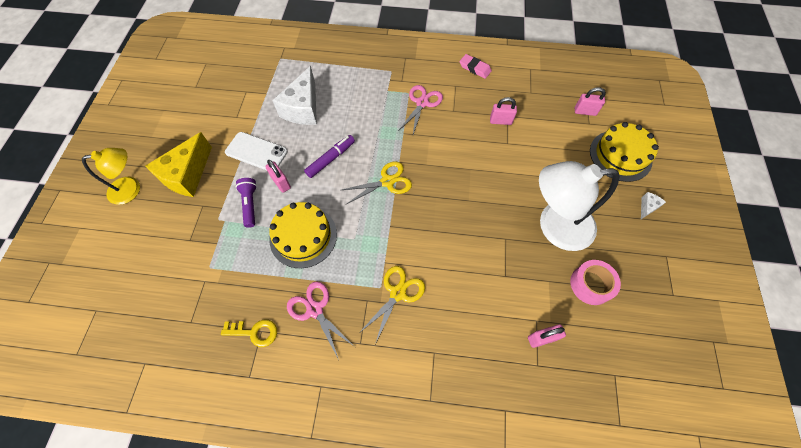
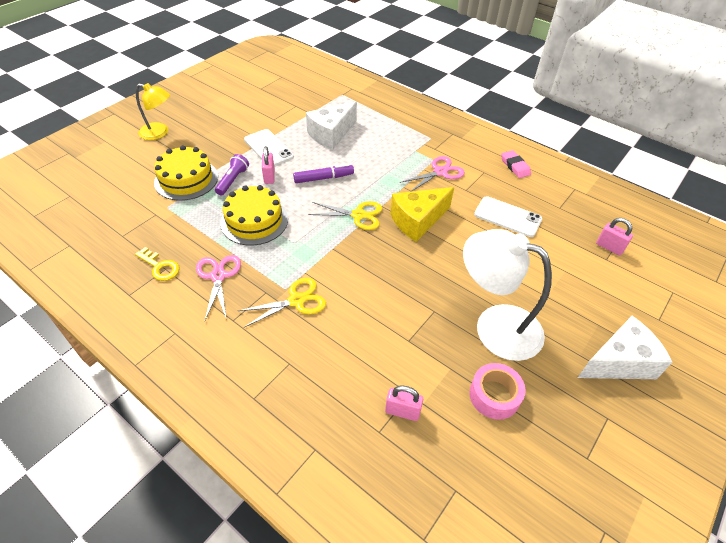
camera: 30 degrees right, 15 degrees down
(187, 175) = (205, 141): yellow cheese -> yellow cheese (417, 221)
(500, 121) = (507, 217): pink padlock -> white phone
(620, 155) = (622, 302): yellow cake -> yellow cake (186, 179)
(647, 207) = (619, 362): white cheese -> white cheese, size x2.36

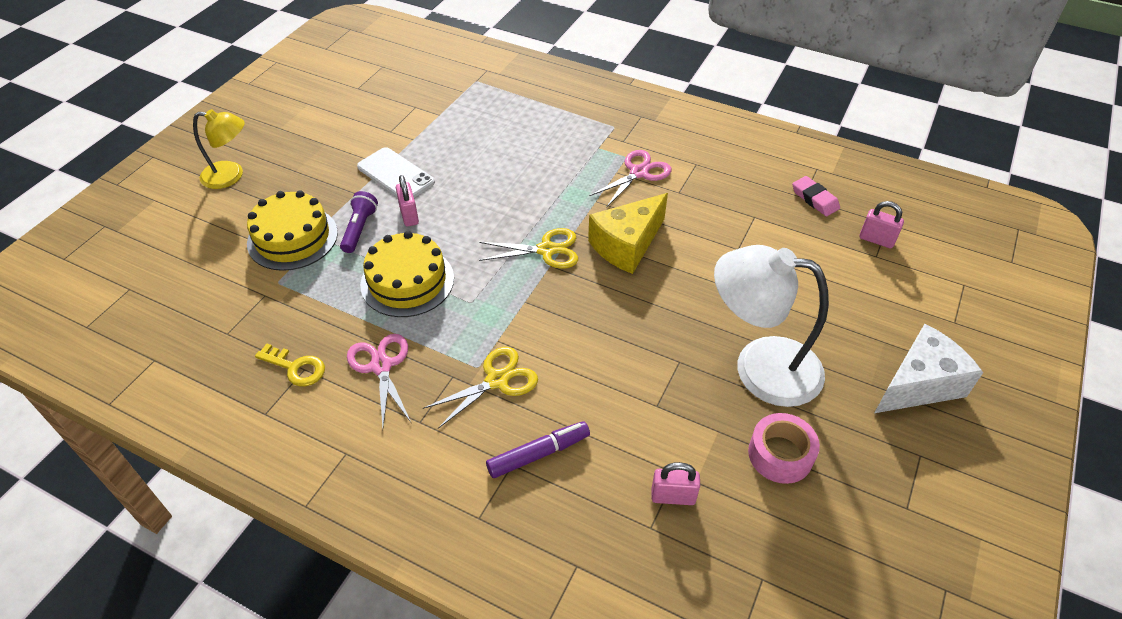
camera: 10 degrees left, 0 degrees up
(323, 178) = (485, 206): purple marker -> purple marker (538, 454)
(331, 134) = (477, 142): white cheese -> none
(507, 217) = (741, 220): white phone -> none
(515, 166) = (734, 150): pink eraser -> pink eraser (815, 199)

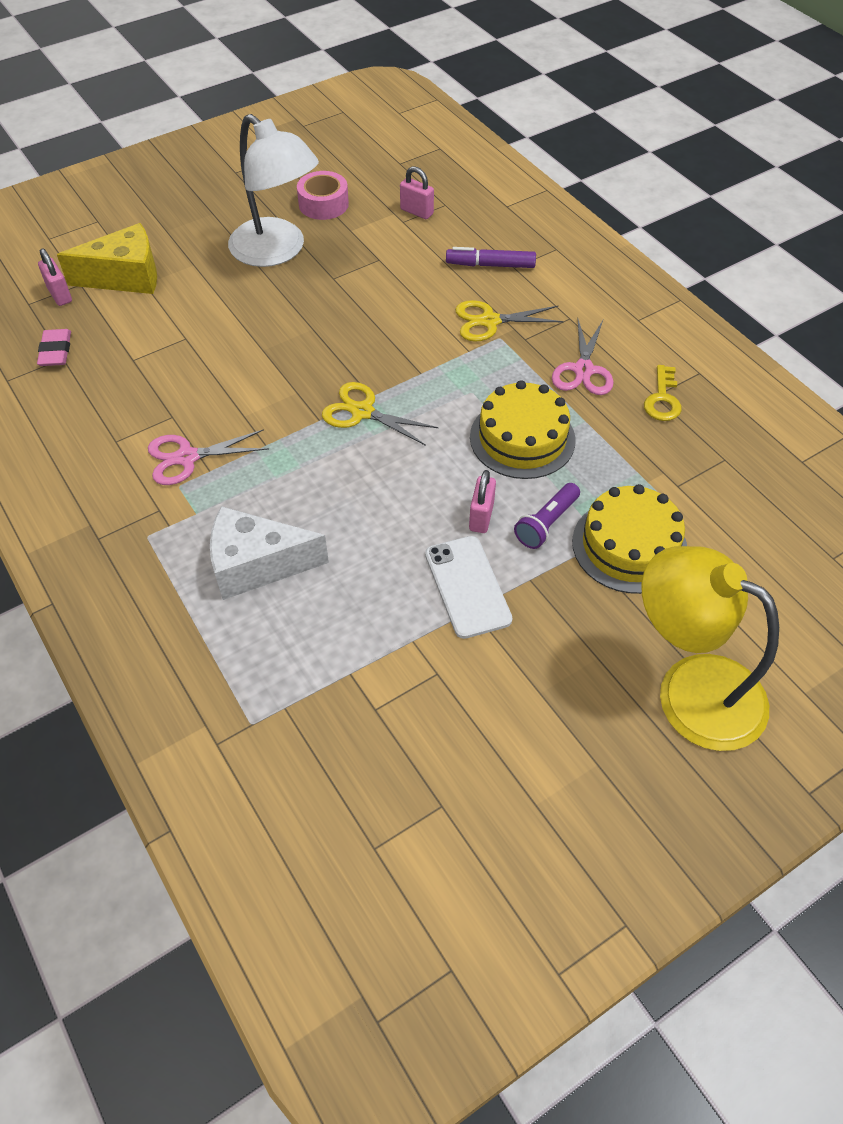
camera: 150 degrees left, 5 degrees up
(231, 176) = (690, 689): yellow lamp -> yellow lamp, size x1.67
(296, 368) = (662, 399): yellow key -> yellow key turned 135 degrees counterclockwise
(627, 245) = (281, 384): yellow cheese -> yellow cheese (126, 277)
(919, 384) = (181, 200): white cheese -> white cheese (257, 565)

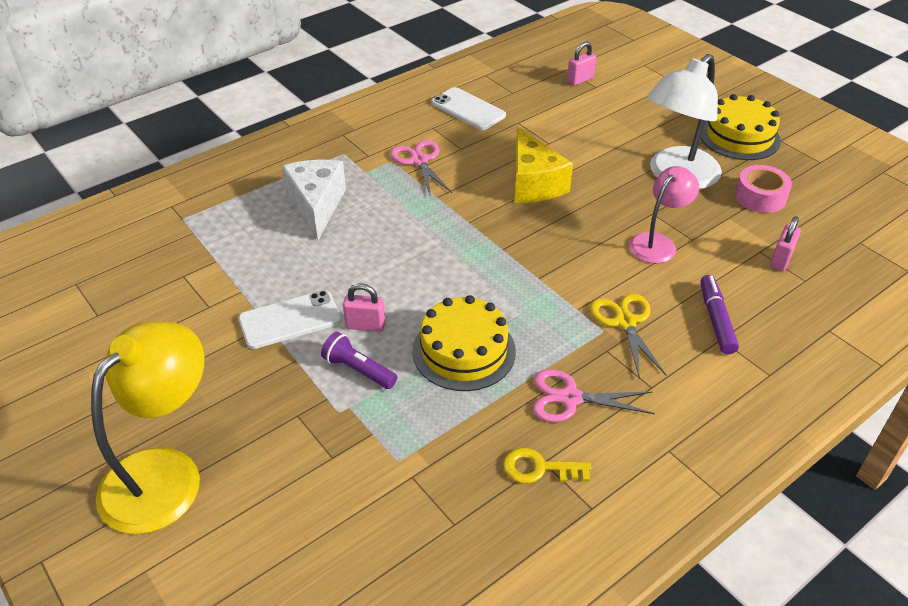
camera: 85 degrees right, 10 degrees down
(55, 351) = (518, 88): pink eraser -> none
(86, 403) = (468, 109): none -> white phone
(126, 277) = (611, 105): yellow cheese -> yellow cheese (533, 183)
(362, 412) = (481, 245): yellow scissors -> none
(380, 282) = (657, 243): none -> pink lamp
(629, 545) = (331, 432): yellow cake -> yellow cake (739, 136)

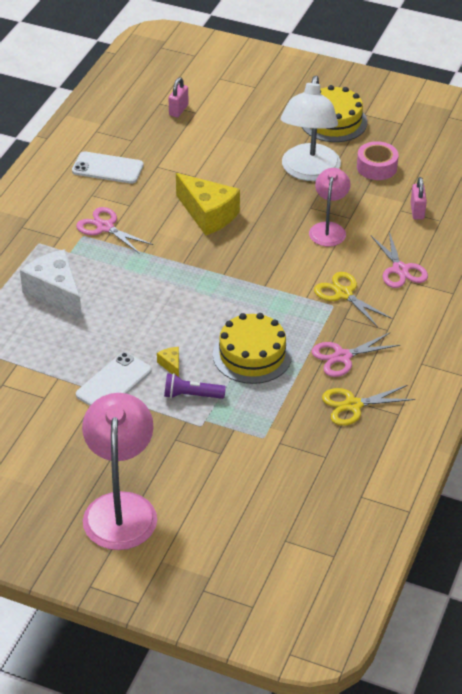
camera: 30 degrees left, 0 degrees up
(165, 473) = (121, 508): yellow lamp -> pink lamp
(365, 325) = (171, 365): pink padlock -> yellow cheese
(539, 468) = (353, 405): yellow key -> yellow scissors
(716, 319) = (400, 269): purple marker -> pink scissors

